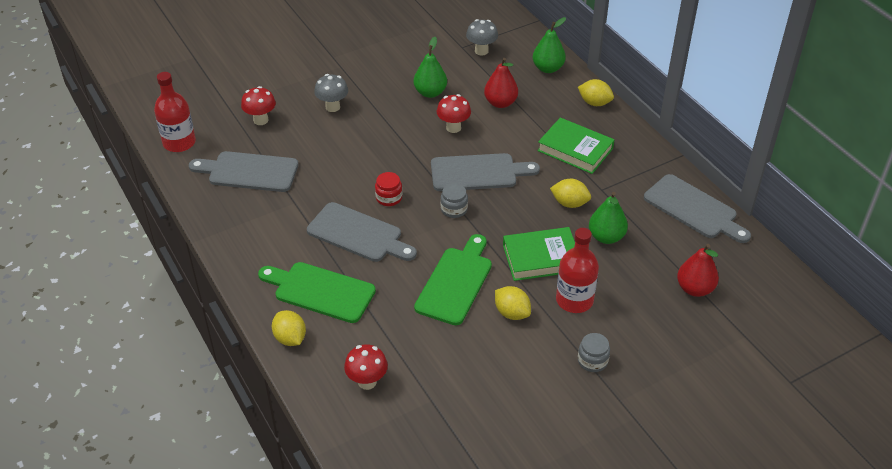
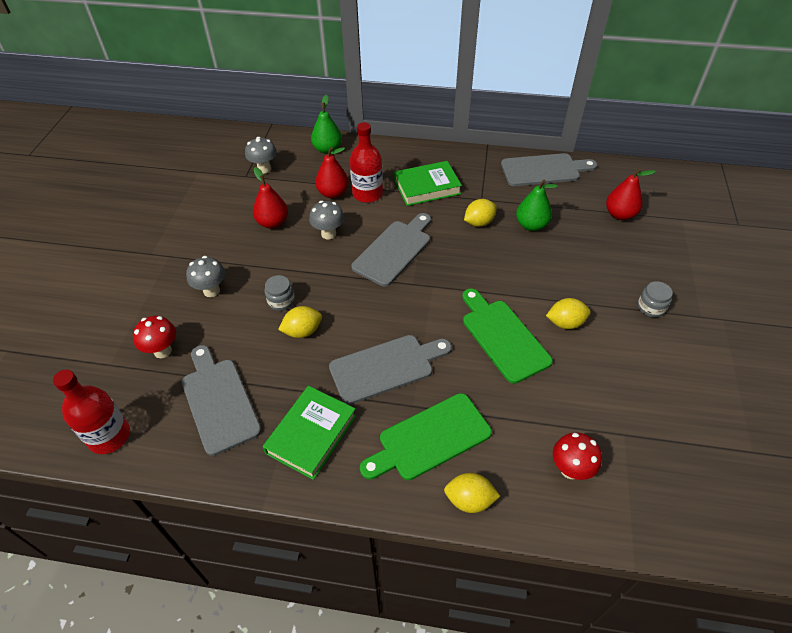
camera: 50 degrees left, 5 degrees up
(249, 172) = (219, 401): grey cutting board -> grey cutting board turned 105 degrees clockwise
(389, 198) = (364, 320): red jar -> none
(430, 92) = (273, 223): green pear -> red pear
(453, 128) = (328, 234): red mushroom -> grey mushroom
(454, 209) = (420, 288): grey jar -> grey jar (281, 301)
(541, 258) = (521, 271): green book -> green book (311, 434)
(574, 300) = (581, 280): red bottle -> red bottle (367, 194)
(594, 103) = (391, 150): yellow lemon -> yellow lemon (302, 331)

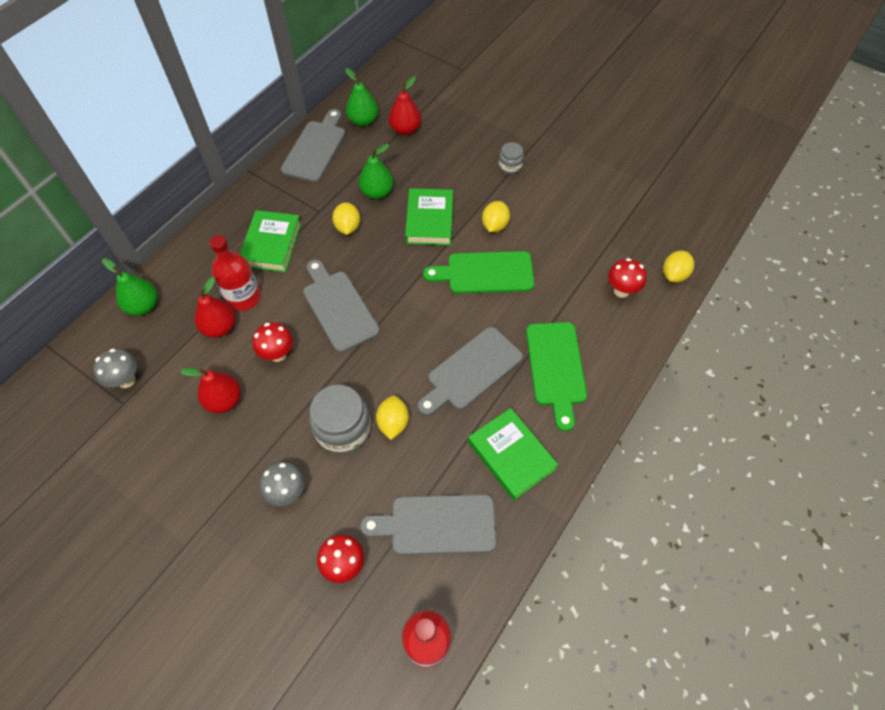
camera: 65 degrees left, 10 degrees up
(281, 301) = (343, 429): grey jar -> grey jar, size x1.87
(328, 234) = (278, 354): grey mushroom -> red mushroom
(386, 367) = (471, 371): grey cutting board -> grey cutting board turned 135 degrees counterclockwise
(469, 500) = (619, 365): yellow lemon -> yellow lemon (674, 274)
(530, 272) = (429, 220): none -> green book
(602, 185) = (363, 121): none -> green pear

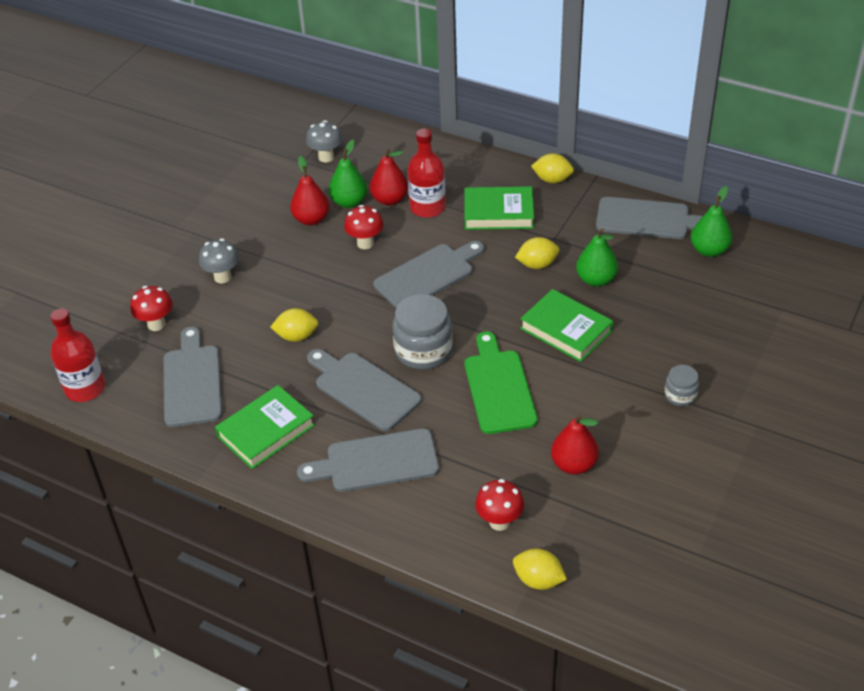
camera: 85 degrees right, 15 degrees down
(143, 306) = (406, 147): green pear -> green pear (349, 202)
(343, 429) = (287, 302): grey jar -> grey jar (423, 350)
(405, 129) = (709, 289): red pear -> red pear (573, 464)
(429, 220) = (566, 330): green book -> green book turned 45 degrees clockwise
(494, 225) = (574, 389): yellow lemon -> yellow lemon (552, 180)
(555, 368) = (376, 461): green cutting board -> grey cutting board

